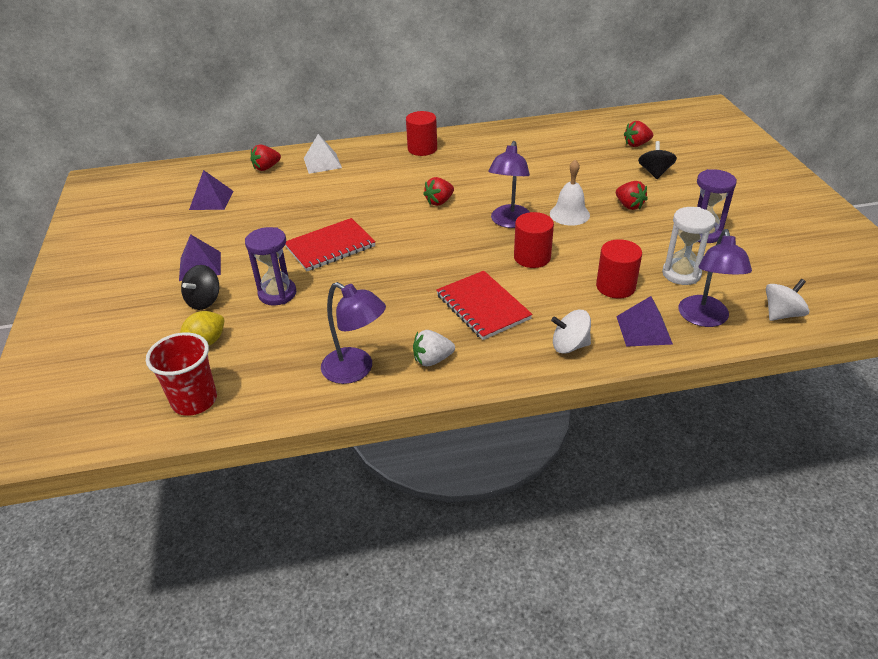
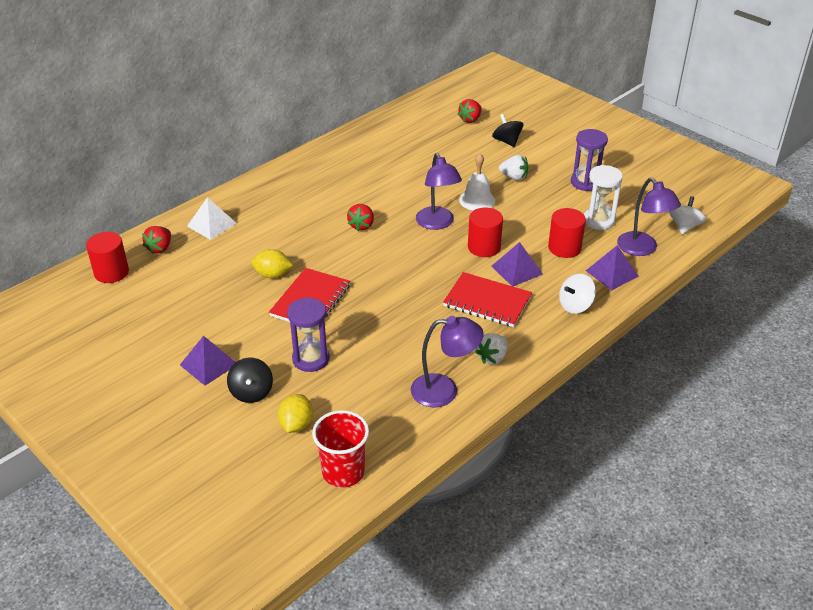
camera: 35 degrees left, 0 degrees up
(211, 200) = (141, 299): purple pyramid -> purple pyramid (516, 270)
(324, 216) = (272, 275): none -> yellow lemon
(422, 149) = (293, 180): red cylinder -> red cylinder (111, 272)
(629, 205) = (514, 177): red strawberry -> white strawberry

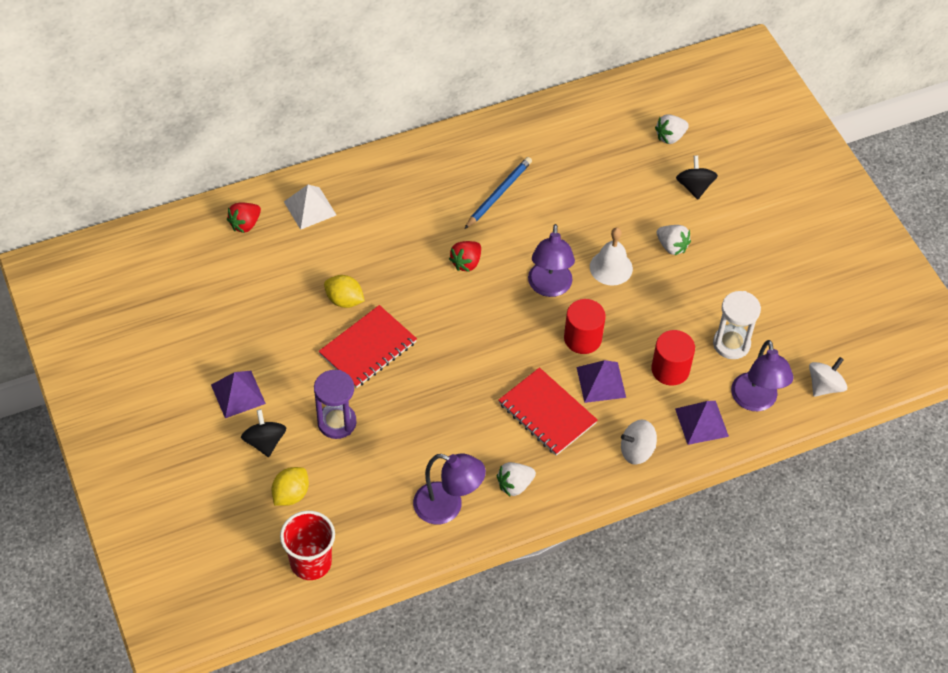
camera: 20 degrees right, 15 degrees up
(111, 272) = (186, 242): red cylinder -> none
(251, 392) = (265, 442): black spinning top -> black spinning top turned 150 degrees clockwise
(362, 179) = (498, 194): none -> blue pencil
(470, 119) = (670, 137): red strawberry -> white strawberry
(585, 182) = (750, 282): purple hourglass -> none

